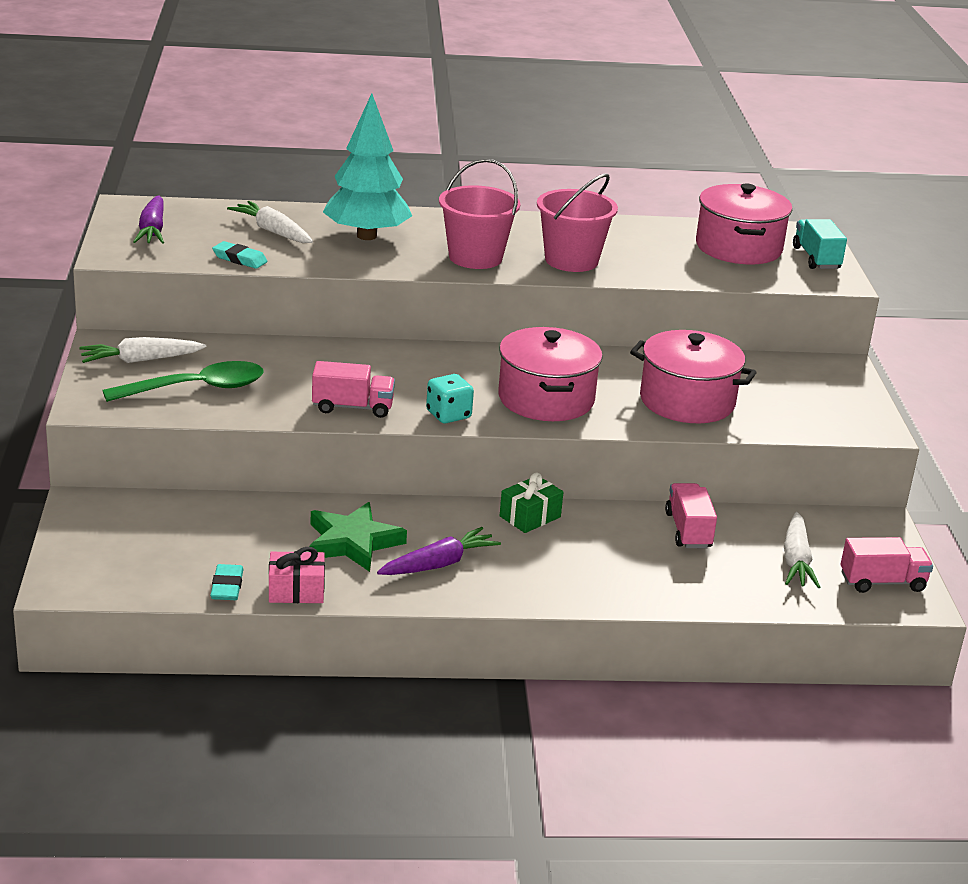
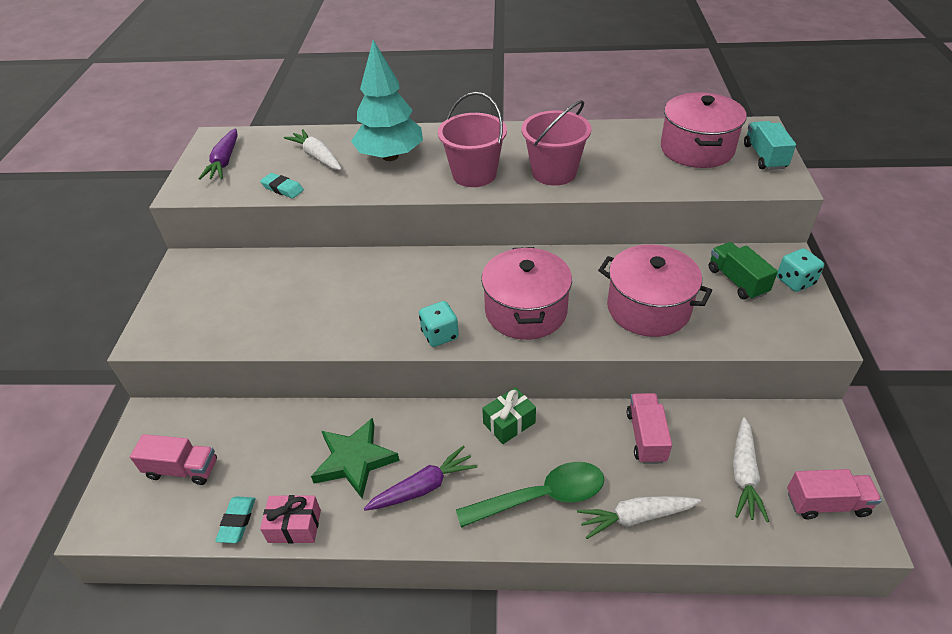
camera: 10 degrees right, 15 degrees up
(140, 360) = (204, 281): white carrot -> white carrot (635, 517)
(197, 388) = (239, 312): green spoon -> green spoon (542, 497)
(352, 407) = (361, 329): pink truck -> pink truck (182, 469)
(787, 383) = (737, 281): none -> green truck
(852, 385) = (795, 281): none -> turquoise dice

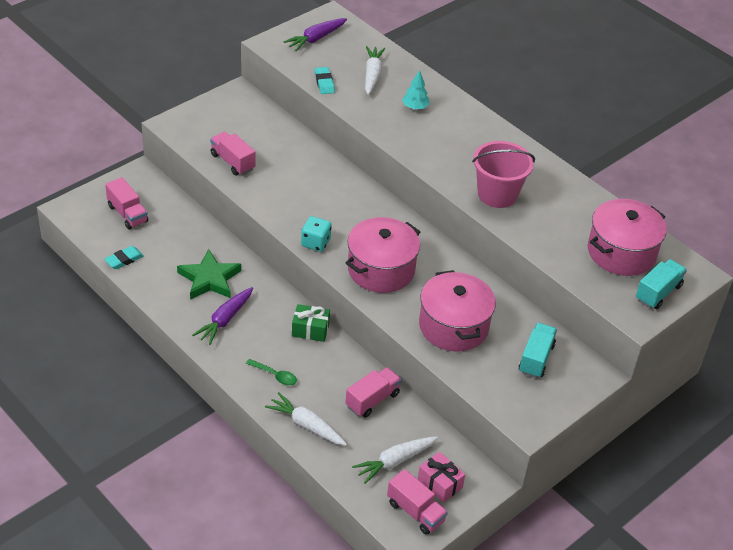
camera: 40 degrees right, 0 degrees up
(260, 325) = (232, 162): none -> pink truck
(294, 526) = (146, 284): pink gift -> pink gift (440, 483)
(390, 156) = (415, 107): turquoise tree -> turquoise tree, size x0.44
(423, 487) = (225, 320): purple carrot -> purple carrot turned 105 degrees clockwise
(474, 174) = (446, 158): pink bucket -> none
(542, 497) = (275, 375): green spoon -> green spoon, size x0.50
(737, 281) = (536, 359): green truck -> turquoise truck
(795, 281) = (573, 389): turquoise dice -> none

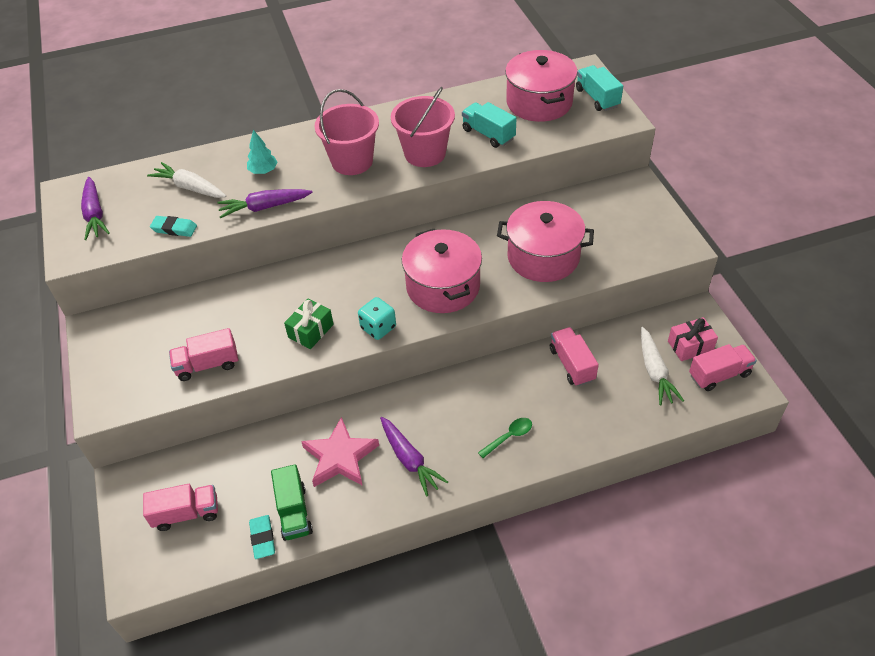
camera: 60 degrees left, 5 degrees up
(151, 269) = (294, 512): none -> green truck
(209, 279) = (340, 457): green star -> pink star
(306, 425) = (586, 429): white carrot -> none
(310, 329) = (458, 386): green gift -> green gift (311, 331)
(374, 121) = (264, 207): none -> purple carrot
(459, 153) = (352, 161): none -> pink bucket
(536, 359) = (605, 214): turquoise truck -> turquoise truck (488, 134)

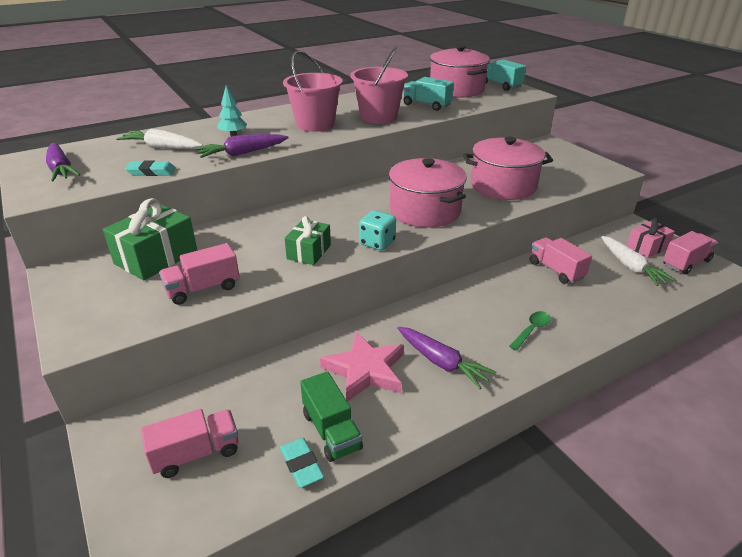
camera: 15 degrees left, 15 degrees down
(174, 318) = (156, 257): none -> green gift

